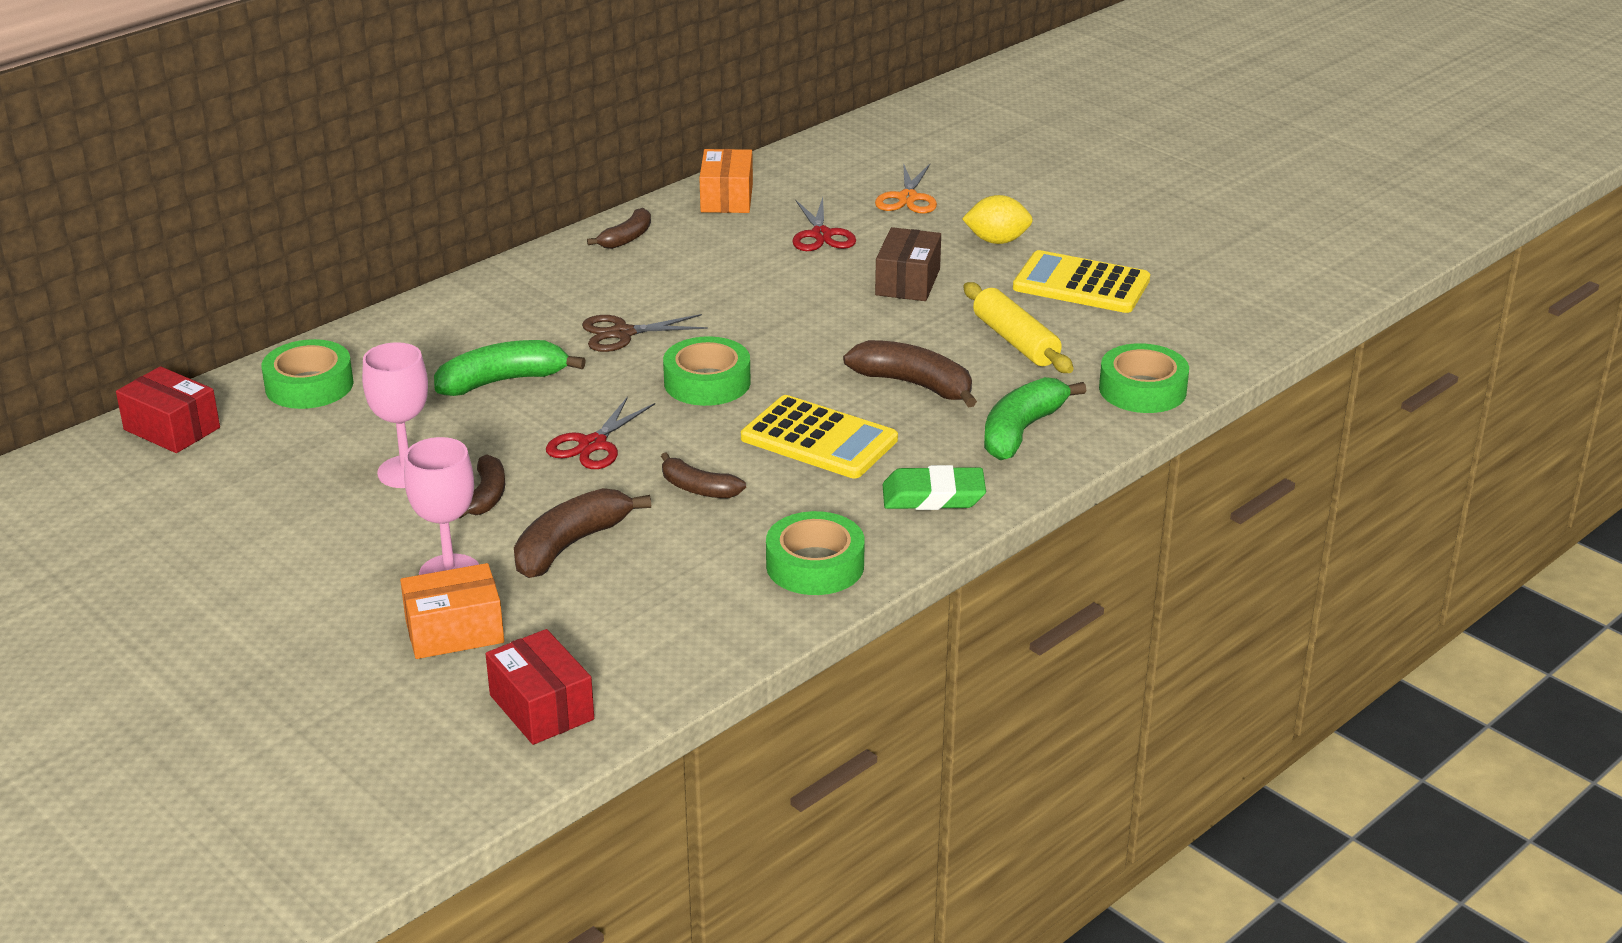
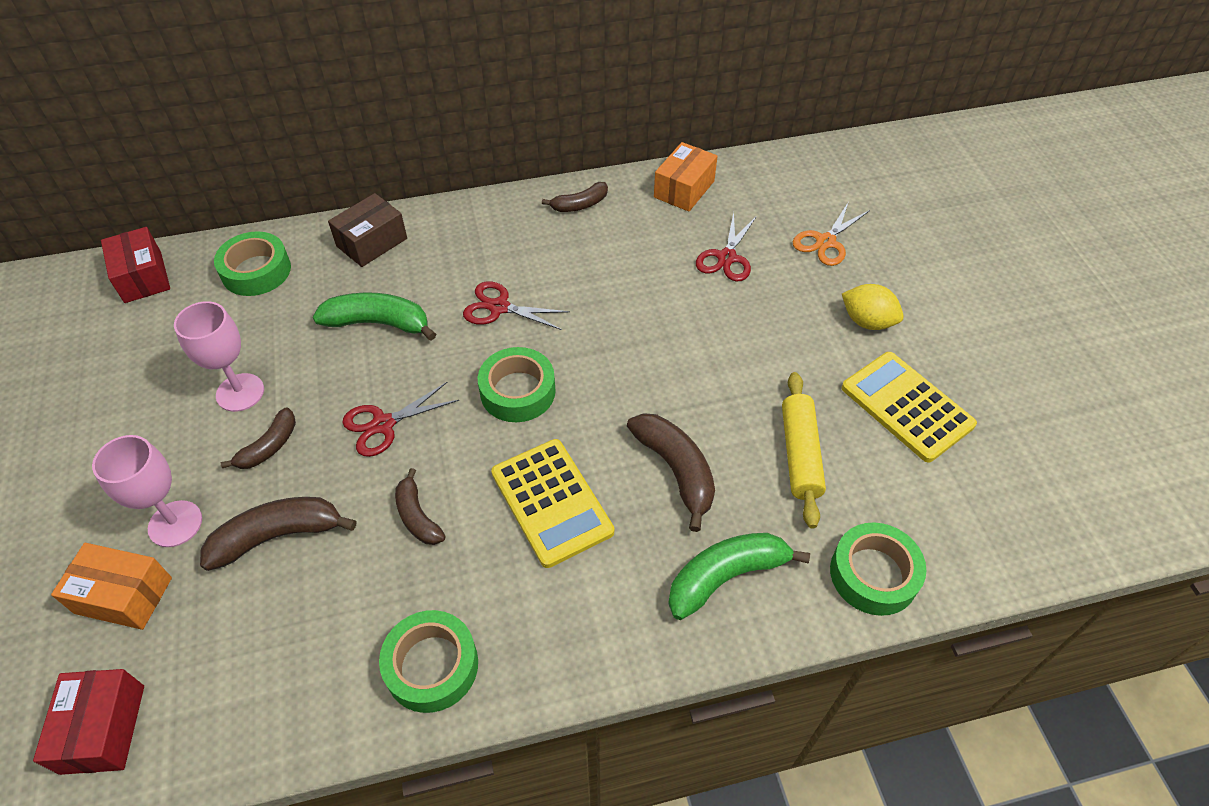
camera: 30 degrees right, 20 degrees up
(622, 333) = (499, 307): brown scissors -> red scissors
(908, 282) = (758, 341): brown box -> brown box (372, 242)
(933, 496) = (591, 626): green eraser -> none

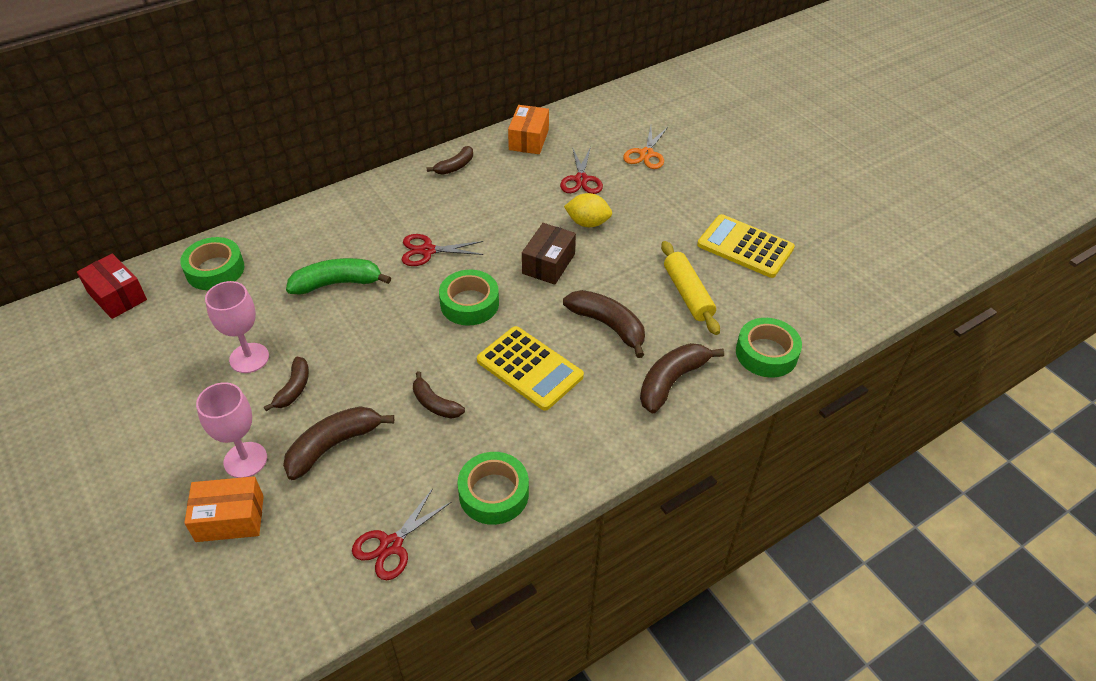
camera: 20 degrees left, 5 degrees down
(103, 729) = (263, 607): red box -> none
(372, 242) = (302, 228): brown box -> brown box (548, 264)
(383, 424) = (377, 351): red scissors -> red scissors (391, 545)
(726, 576) = (671, 381): green banana -> brown banana
(867, 321) = (696, 199): yellow lemon -> yellow lemon (587, 223)

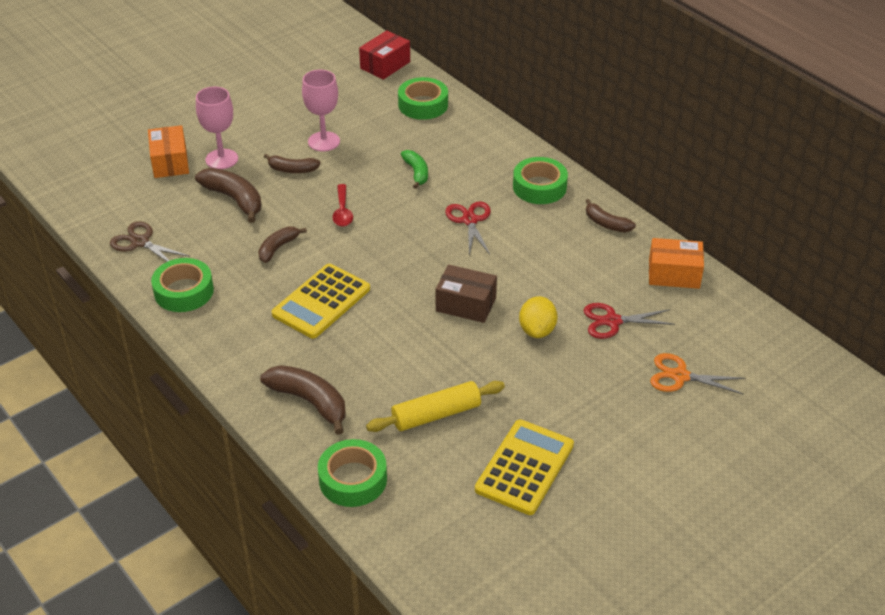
camera: 85 degrees right, 5 degrees down
(337, 283) = (416, 173): green banana -> green banana, size x0.63
(386, 346) = (342, 211): none -> red spoon
(391, 545) = (140, 242): red scissors -> brown scissors
(469, 303) = (401, 255): green tape -> green tape (539, 187)
(608, 325) = (382, 353): brown banana -> none

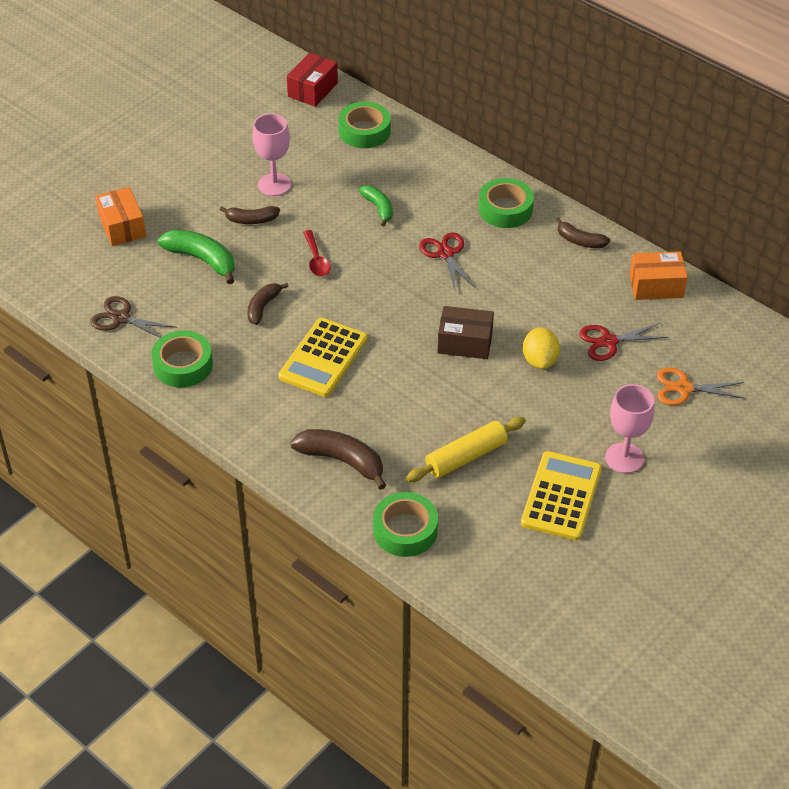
camera: 10 degrees left, 5 degrees up
(221, 159) = (175, 217): pink goblet -> pink goblet (624, 458)
(234, 199) = (202, 260): brown banana -> green banana

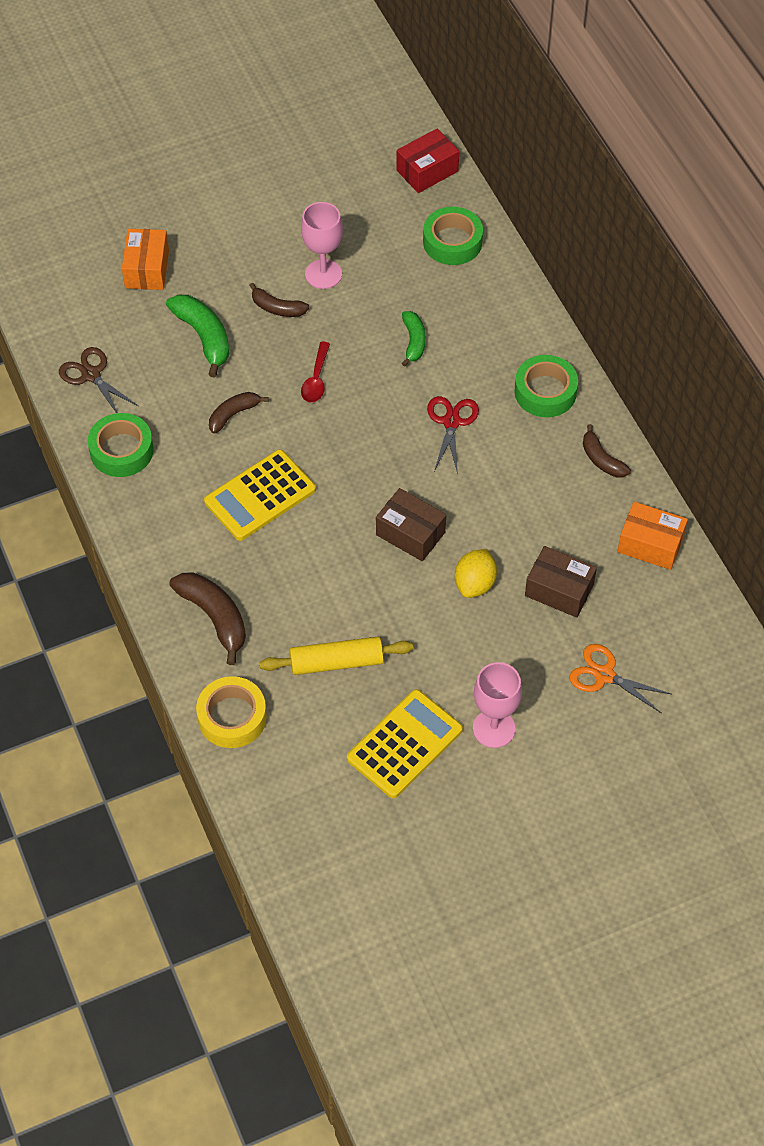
camera: 25 degrees right, 10 degrees up
(405, 530) = (232, 717): green tape -> yellow tape
(608, 341) = (559, 590): red scissors -> brown box

